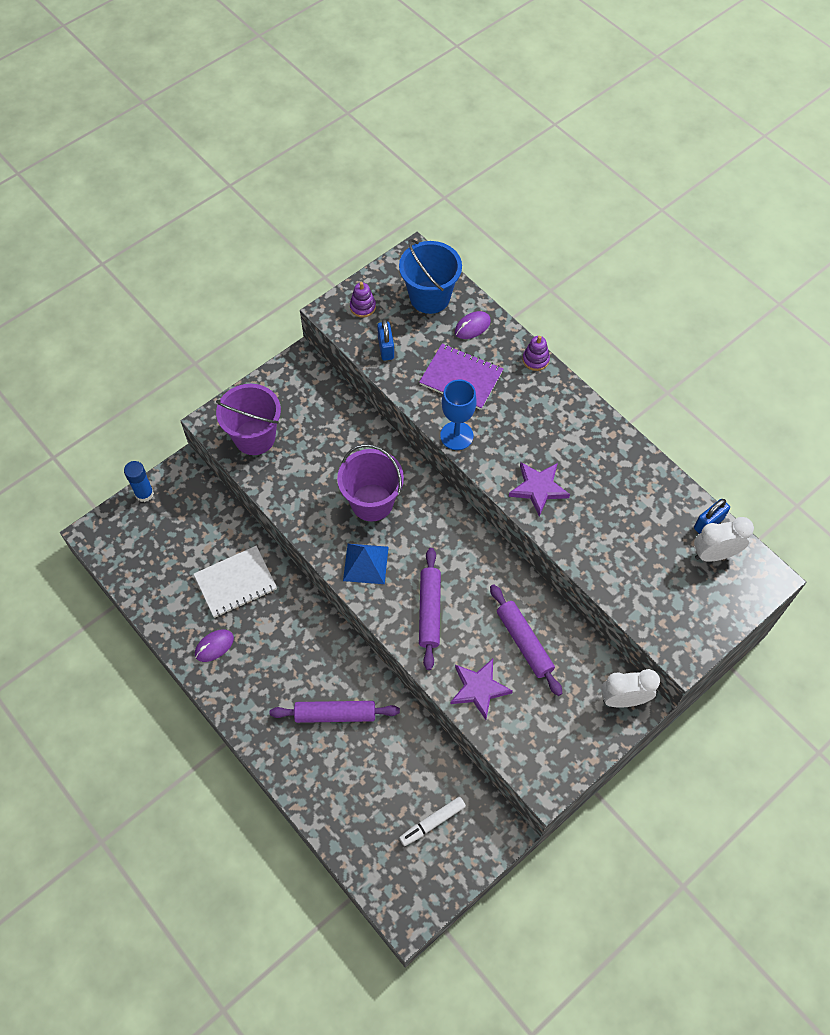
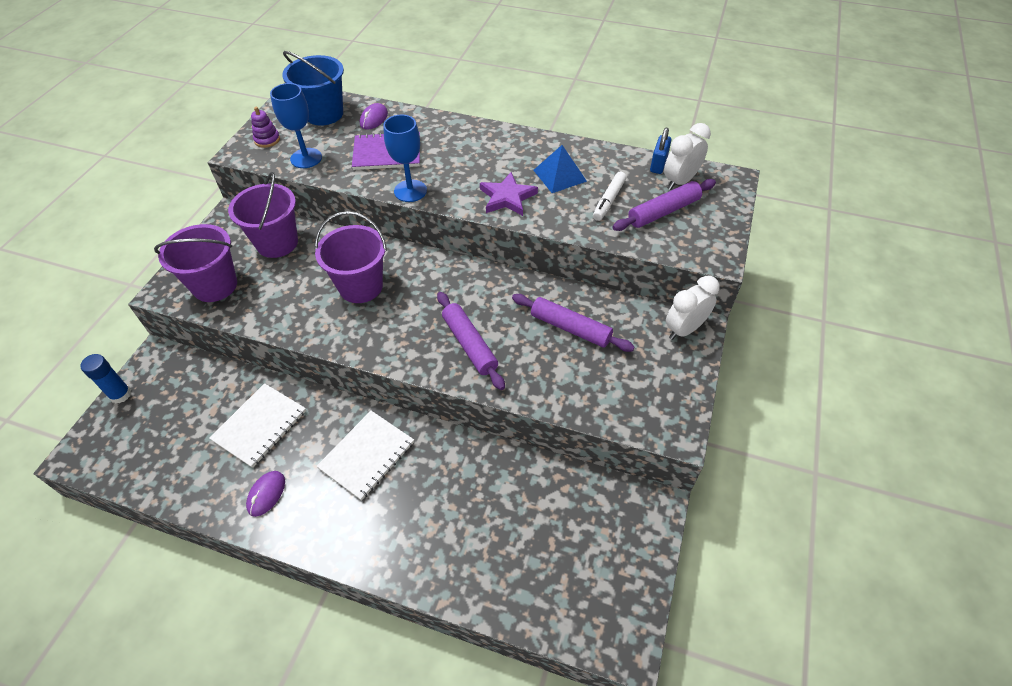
camera: 30 degrees left, 10 degrees down
(304, 656) = (367, 455): none -> white notebook
(325, 416) = (277, 243): none -> purple bucket
(335, 714) = (429, 490): purple rolling pin -> purple rolling pin (663, 211)
(366, 563) = (384, 335): blue pyramid -> blue pyramid (559, 175)
(386, 348) = (306, 158): blue padlock -> blue goblet
(432, 822) = (587, 536): white marker -> white marker (609, 200)
(479, 689) = (558, 384): purple star -> none
(535, 360) = (441, 120): purple stacking toy -> none

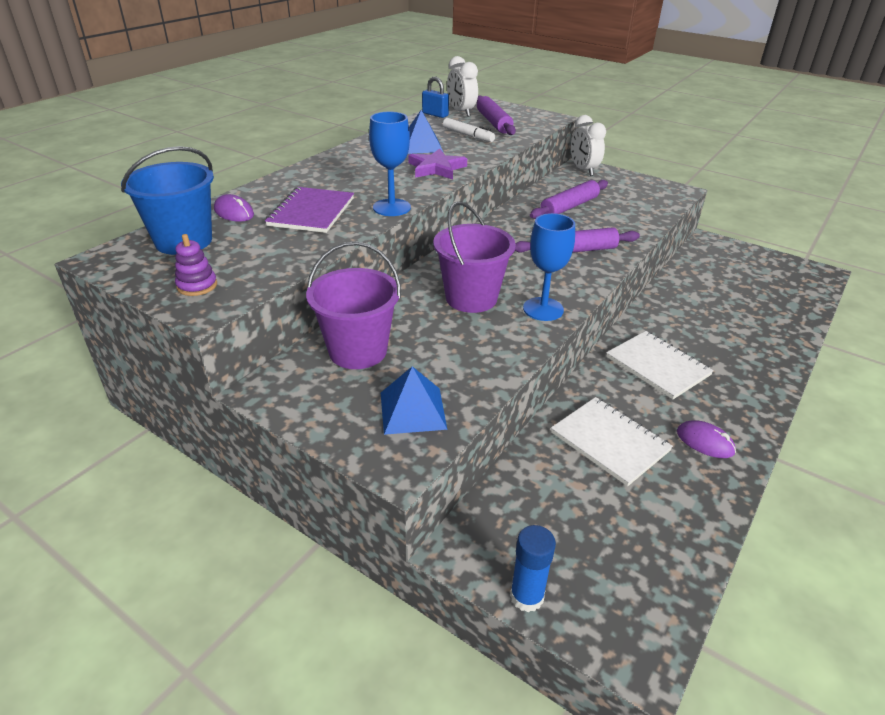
camera: 75 degrees left, 15 degrees down
(215, 285) = (412, 410): purple bucket -> blue pyramid
(306, 158) = (271, 260): blue goblet -> blue goblet (543, 309)

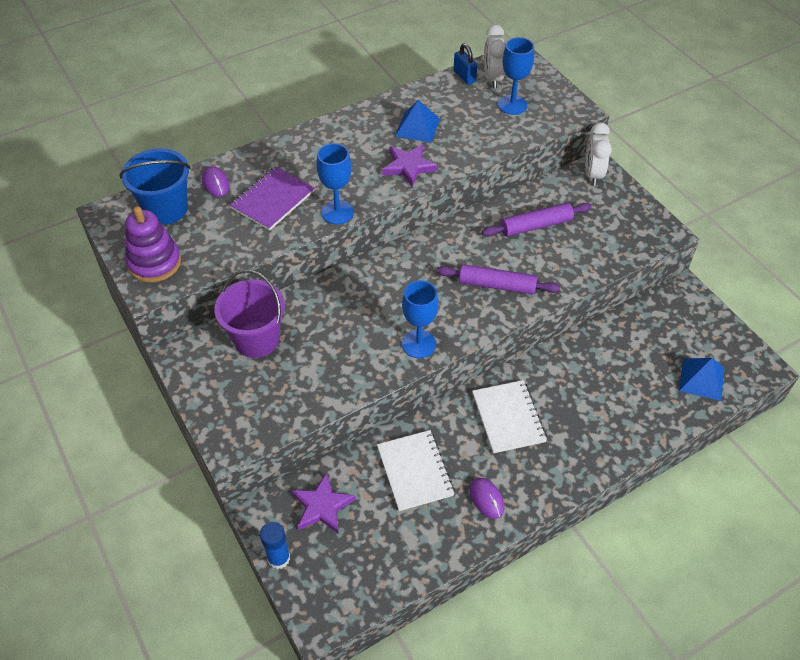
camera: 25 degrees right, 15 degrees up
(197, 286) = (154, 263): purple stacking toy -> purple stacking toy, size x1.83
(412, 410) = (262, 406): blue pyramid -> blue pyramid (701, 379)
(468, 135) = (472, 121): white marker -> none
(471, 298) = (371, 313): purple bucket -> none
(493, 122) = (512, 105): purple rolling pin -> blue goblet
(536, 514) = (322, 506): none -> purple star

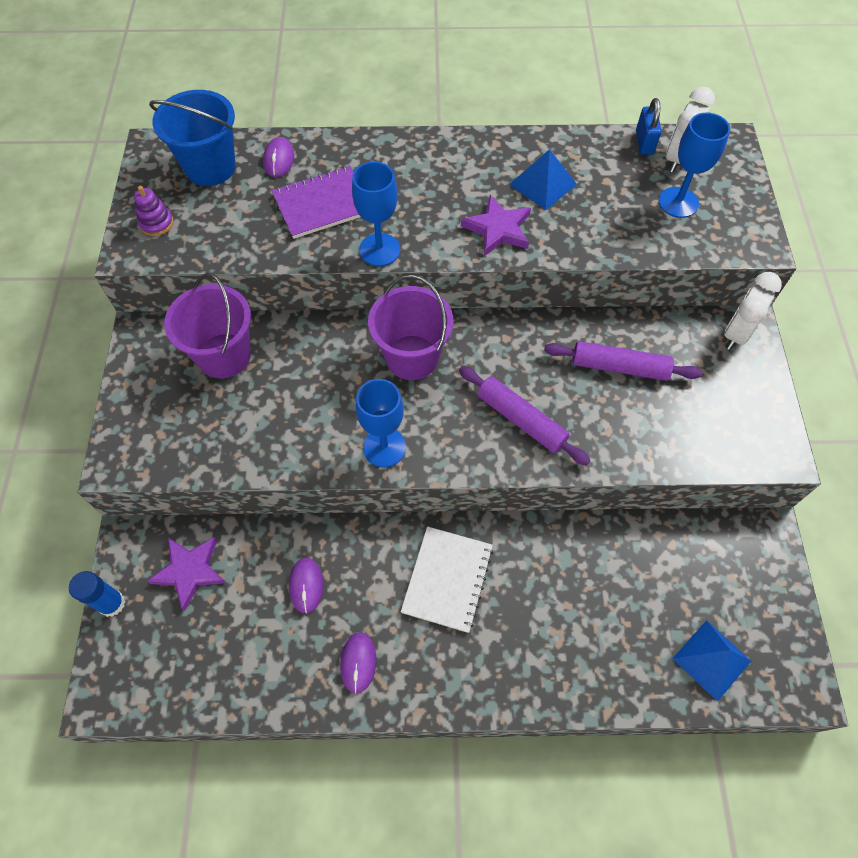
camera: 30 degrees right, 10 degrees up
(154, 263) = (156, 223): purple stacking toy -> purple stacking toy, size x0.54
(395, 280) = (412, 357): none -> purple bucket
(415, 471) = (306, 585): white notebook -> purple mouse

